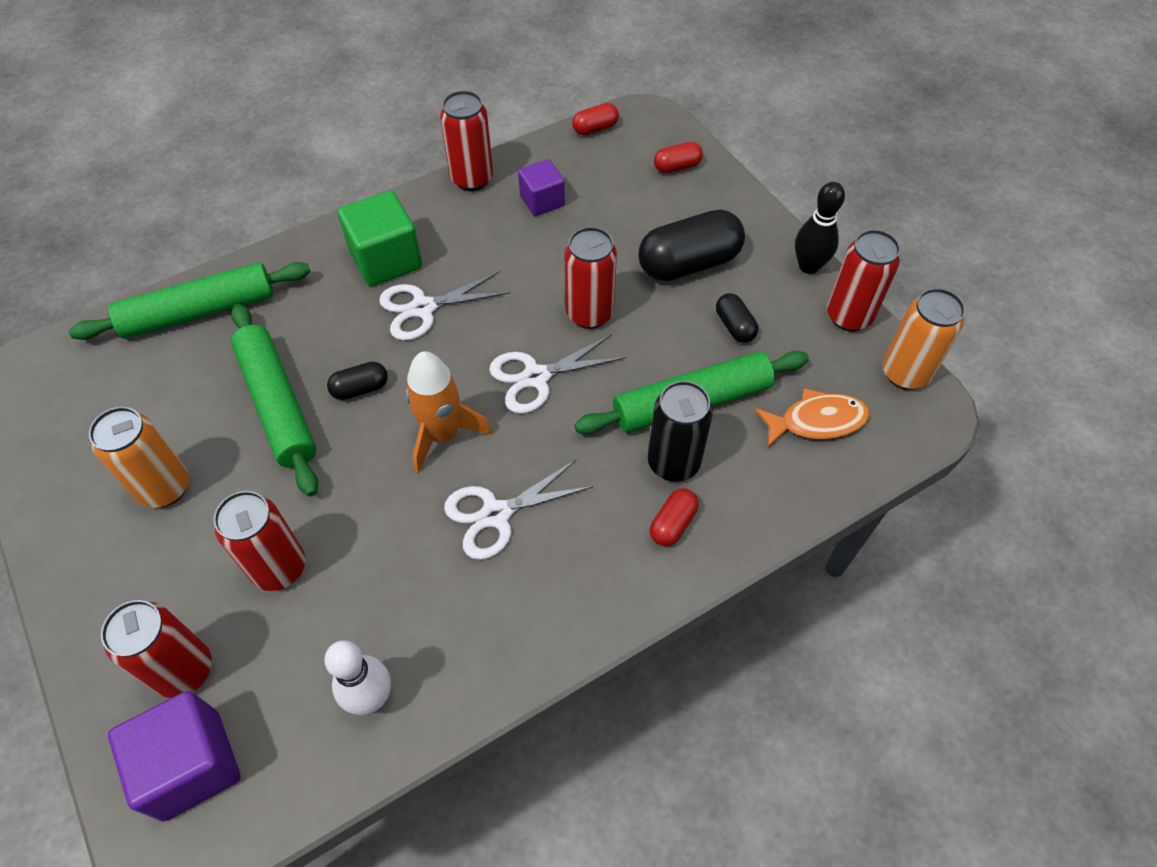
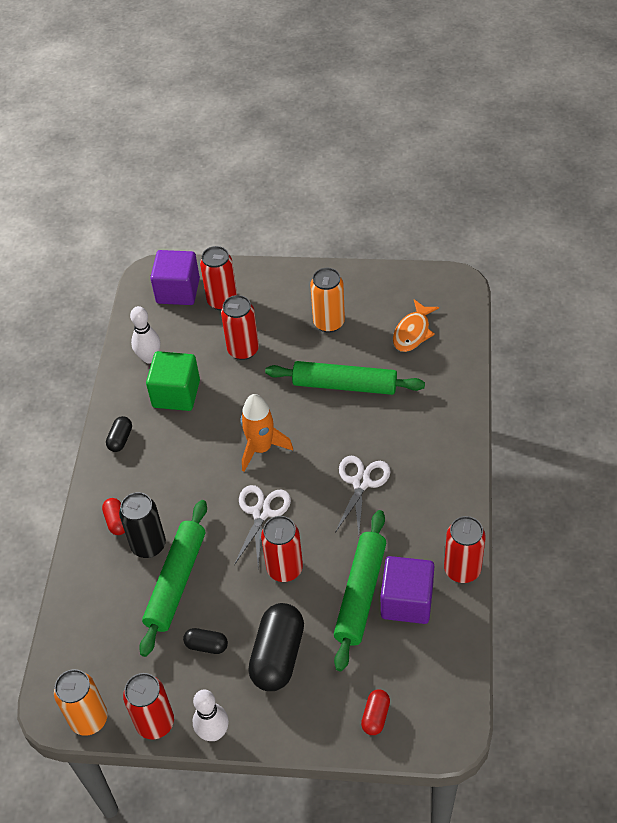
camera: 130 degrees right, 5 degrees down
(199, 312) = (446, 374): green rolling pin -> green rolling pin (360, 594)
(360, 388) = (325, 425): black capsule -> black capsule (120, 439)
(386, 259) = (419, 482): green cube -> green cube (176, 394)
(496, 514) = (193, 447): white scissors -> none
(542, 201) = (407, 601): purple cube -> purple cube, size x1.60
(595, 128) = (461, 686): red capsule -> none
(809, 266) = (213, 733): black bowling pin -> white bowling pin
(817, 421) = (106, 639): orange fish -> orange fish (413, 332)

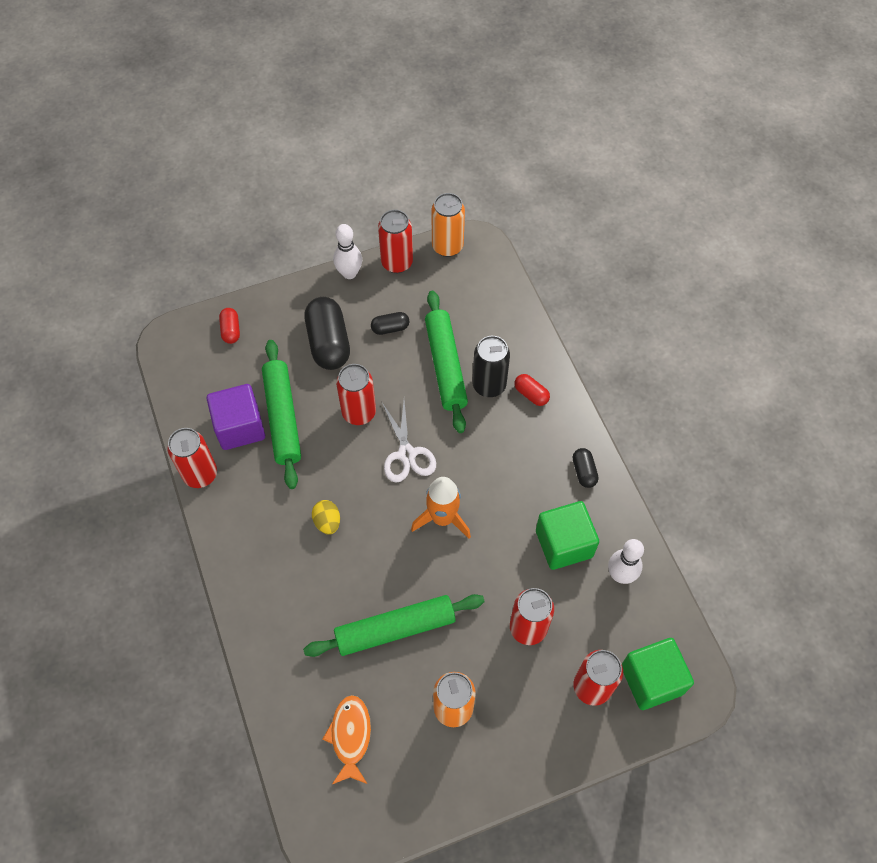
camera: 150 degrees right, 10 degrees up
(178, 291) = (651, 680): purple cube -> green cube
(361, 483) = (327, 522): white scissors -> yellow egg

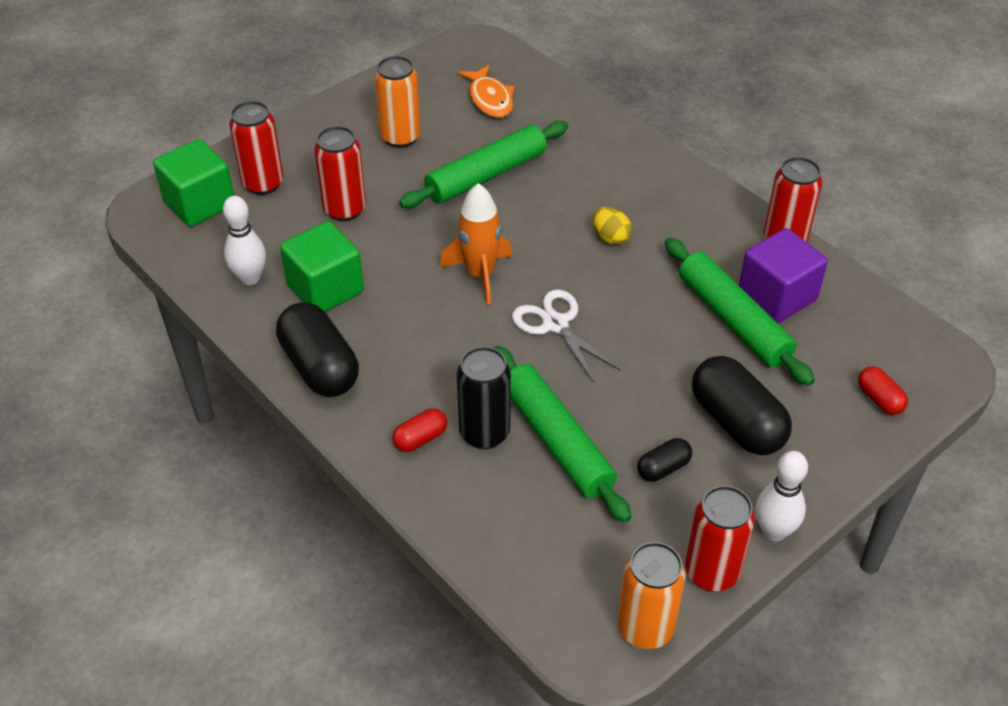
camera: 160 degrees right, 15 degrees down
(359, 412) = (642, 351): red can -> none
(531, 394) = (420, 439): red capsule -> red capsule turned 60 degrees counterclockwise
(584, 472) = (320, 367): black capsule -> black capsule, size x2.01

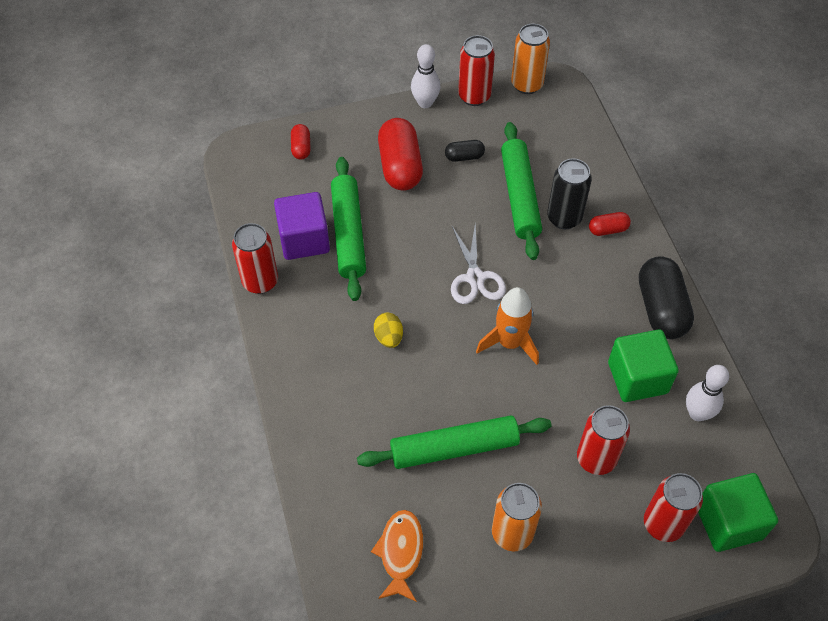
camera: 155 degrees left, 10 degrees up
(736, 422) = (400, 166): black capsule -> red capsule

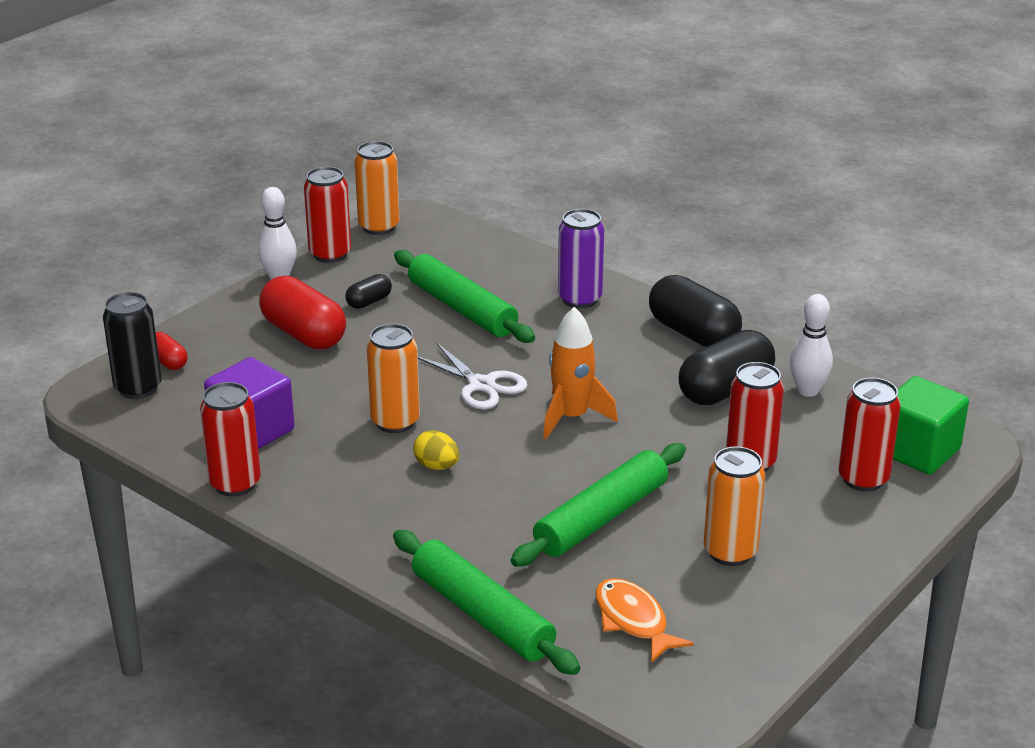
camera: 35 degrees left, 25 degrees down
(348, 233) = (301, 406): green rolling pin -> green rolling pin (482, 615)
(394, 281) = (395, 422): none -> orange can
(564, 218) = (526, 307): black can -> black can (138, 388)
(608, 229) = (579, 299): red capsule -> purple can
(637, 377) = (725, 390): green cube -> black capsule

